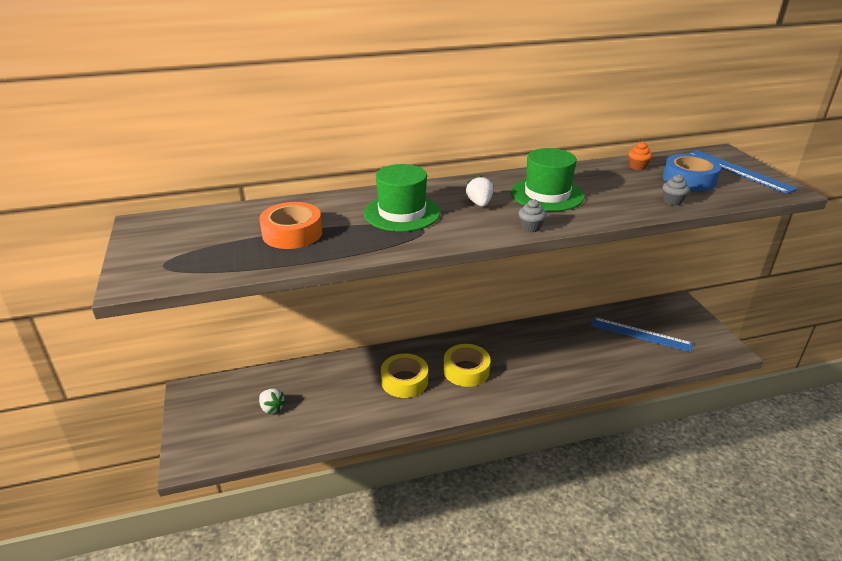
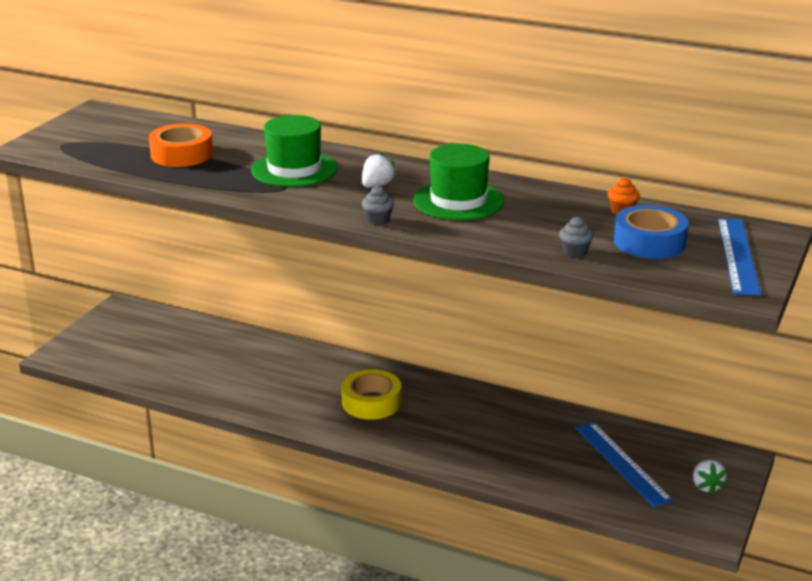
camera: 40 degrees right, 5 degrees down
(272, 408) = (164, 349): white strawberry -> white strawberry (706, 486)
(404, 381) = (301, 383): yellow tape -> none

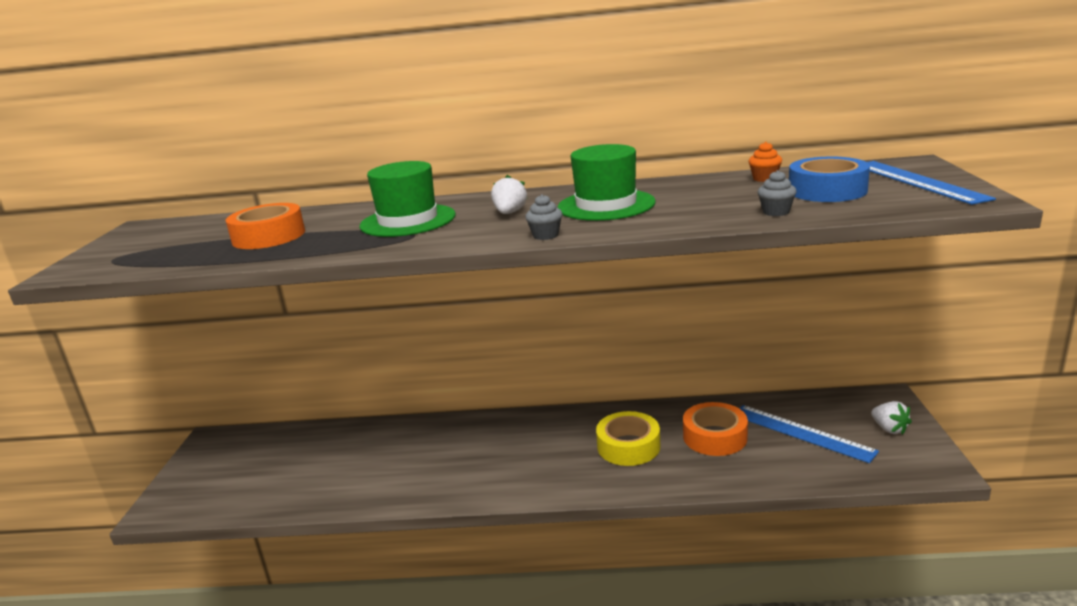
camera: 20 degrees left, 5 degrees down
(371, 402) = (529, 452): yellow tape -> yellow tape (628, 446)
(540, 441) = (715, 437): none -> orange tape

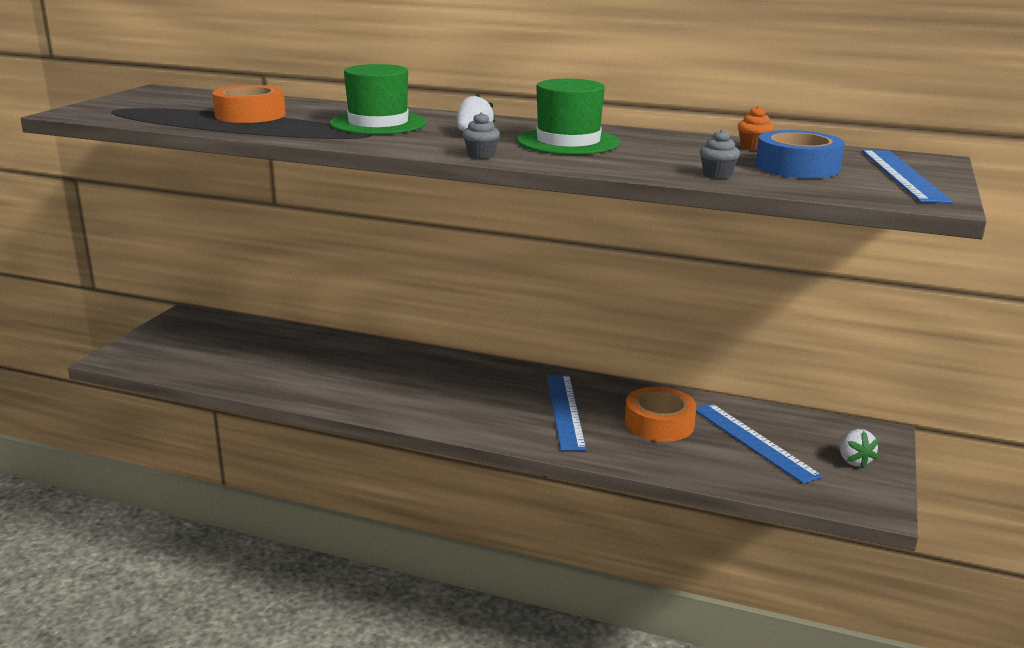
camera: 15 degrees right, 0 degrees up
(628, 446) = (565, 411): yellow tape -> blue ruler

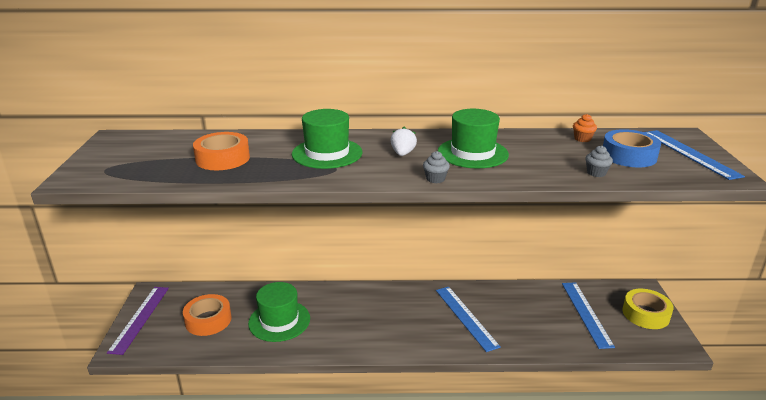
camera: 20 degrees left, 5 degrees up
(156, 335) = (140, 318): none -> purple ruler
(314, 368) = (279, 321): none -> green hat
(659, 423) = (526, 313): orange tape -> orange tape (208, 320)
(754, 441) = (586, 313): blue ruler -> blue ruler turned 45 degrees clockwise
(853, 461) = (645, 314): white strawberry -> yellow tape

